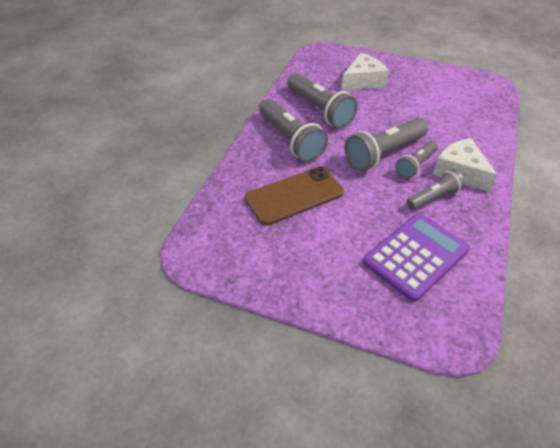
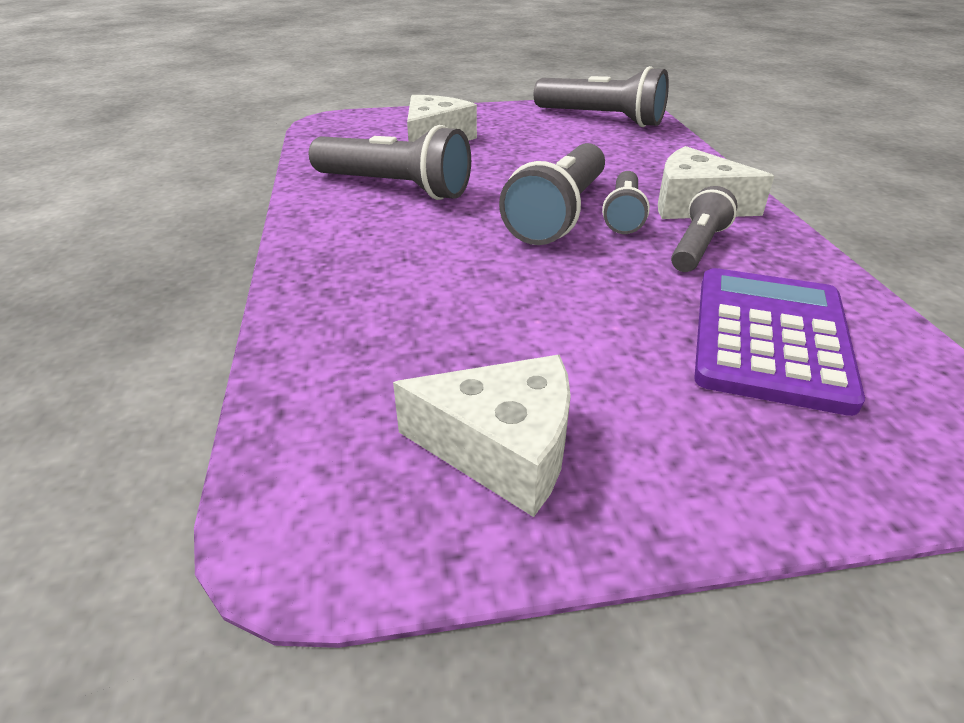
camera: 30 degrees left, 10 degrees down
(270, 254) = (502, 448): none -> white cheese
(290, 140) = (375, 239): grey flashlight -> grey flashlight (601, 119)
(294, 195) = (459, 321): brown phone -> none

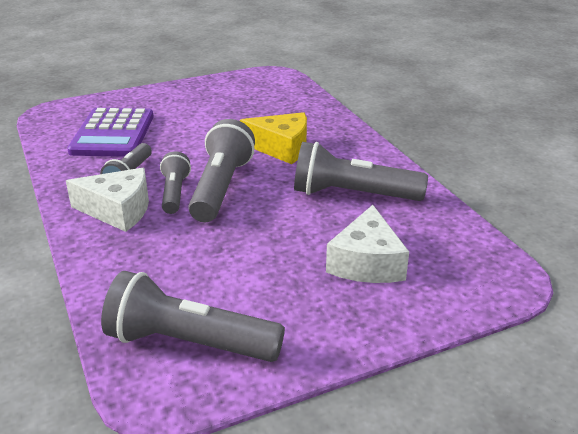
camera: 165 degrees right, 5 degrees down
(443, 260) = (281, 148): none -> yellow cheese
(502, 448) = (224, 93): white cheese -> none

